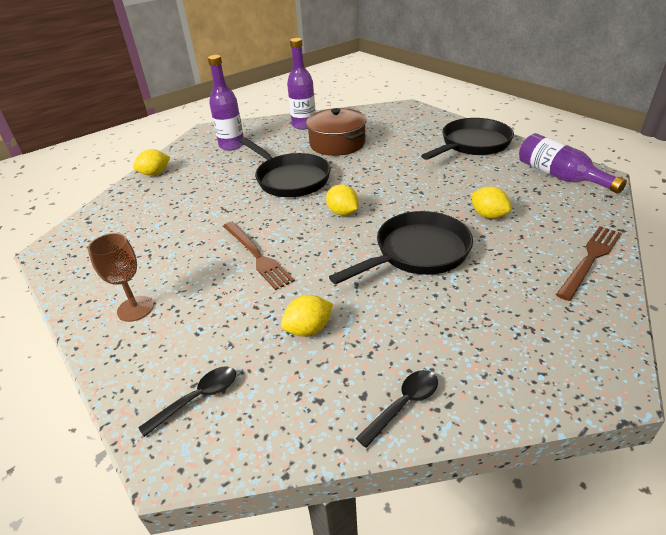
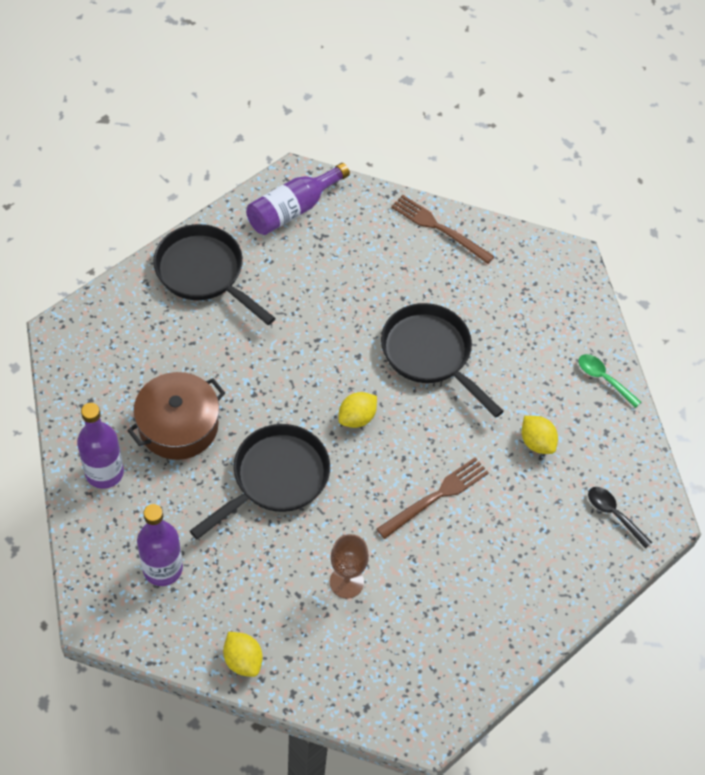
camera: 100 degrees left, 20 degrees up
(135, 308) = (520, 594): brown goblet -> brown goblet (346, 582)
(403, 404) = (604, 379): black spoon -> green spoon
(488, 215) = (367, 287): yellow lemon -> none

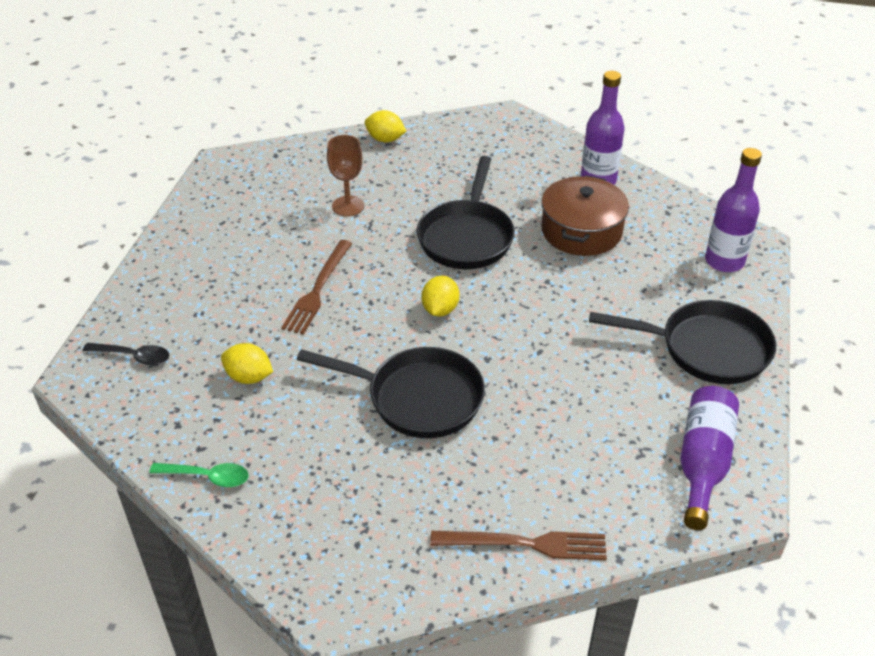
camera: 150 degrees right, 15 degrees down
(163, 568) = (492, 154): purple bottle -> purple bottle (724, 261)

